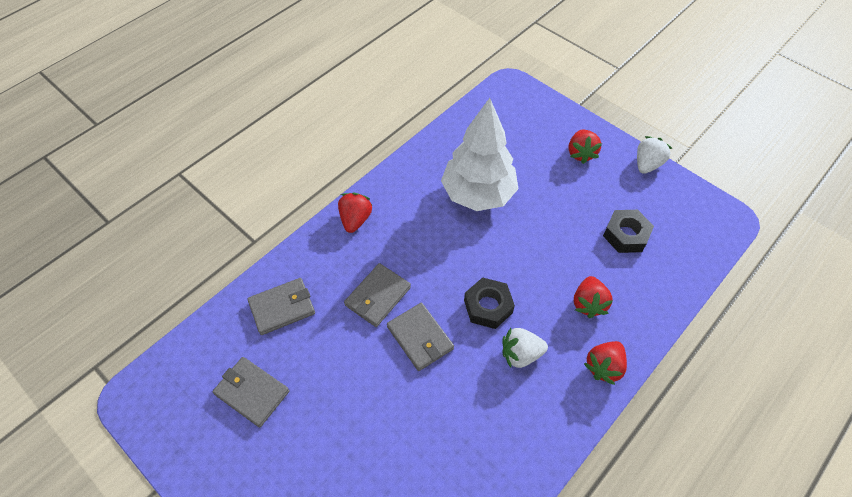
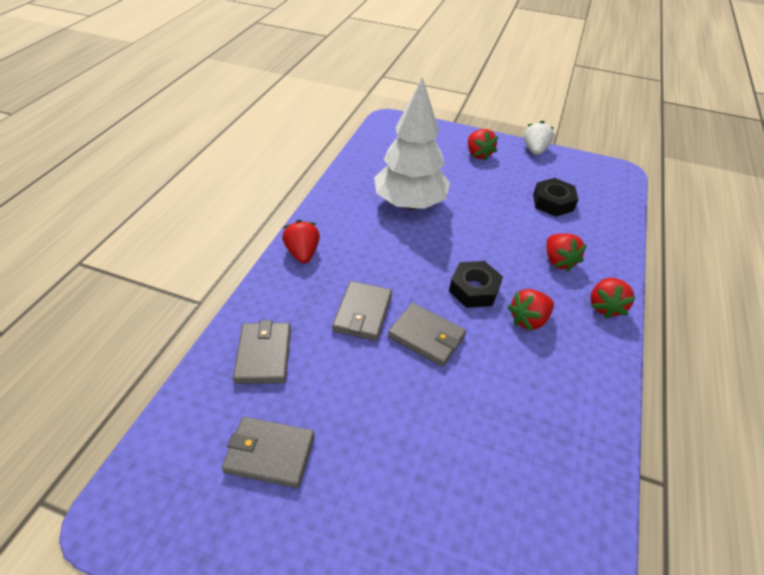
camera: 25 degrees left, 10 degrees down
(282, 308) = (264, 355): grey wallet -> grey wallet turned 45 degrees counterclockwise
(520, 354) = (528, 320): white strawberry -> red strawberry

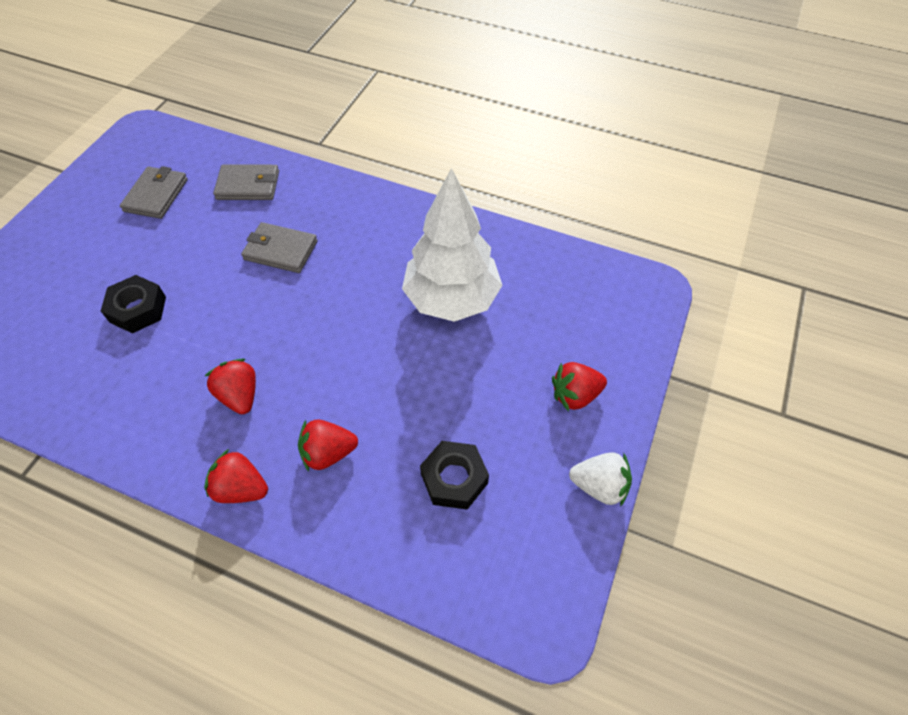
camera: 95 degrees right, 10 degrees up
(303, 253) = (371, 204): red strawberry -> none
(426, 336) = (239, 299): grey wallet -> none
(474, 289) = (295, 349): black nut -> black nut (138, 309)

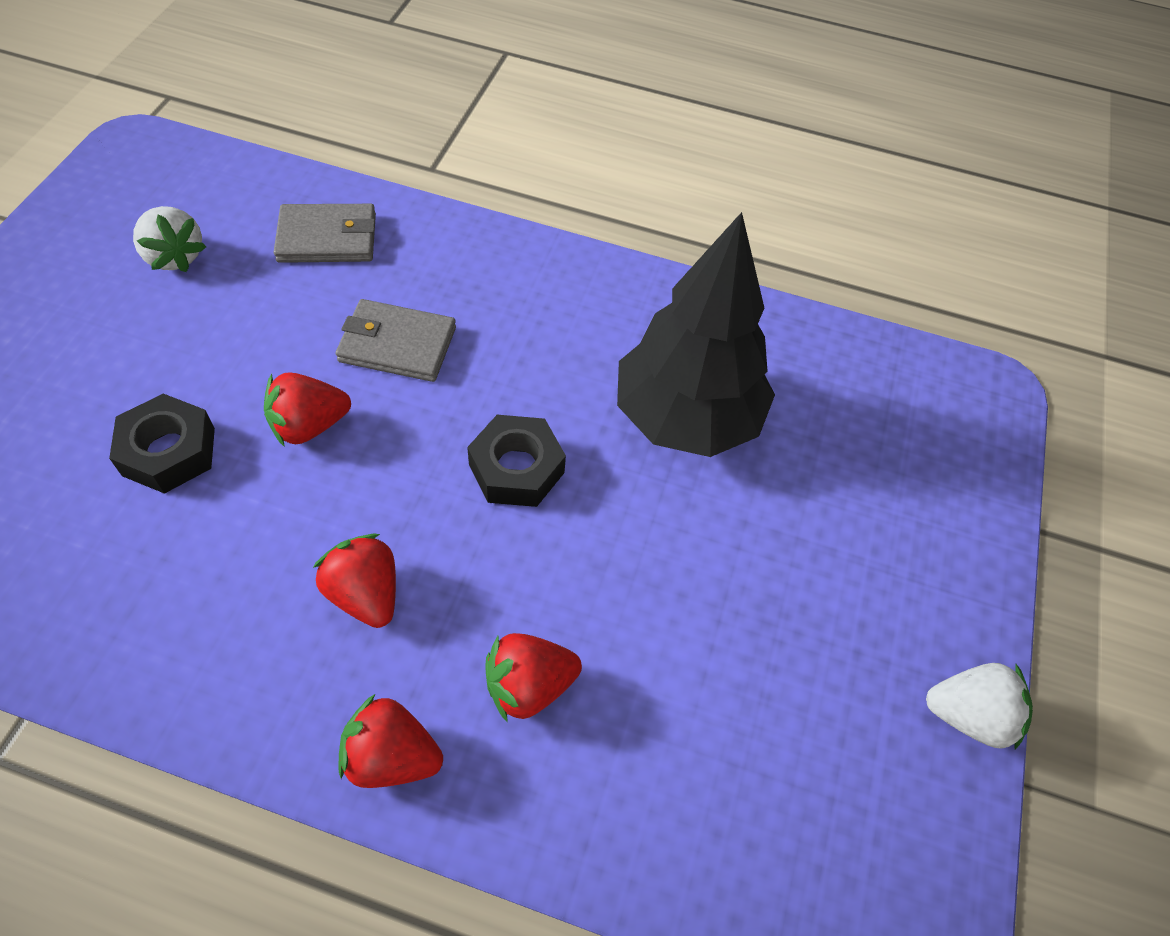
camera: 10 degrees left, 0 degrees up
(156, 195) = (174, 256): grey wallet -> white strawberry
(451, 299) = (686, 418): white tree -> black tree
(454, 478) = (740, 717): black nut -> black nut (516, 468)
(575, 395) = (904, 567): red strawberry -> red strawberry (309, 425)

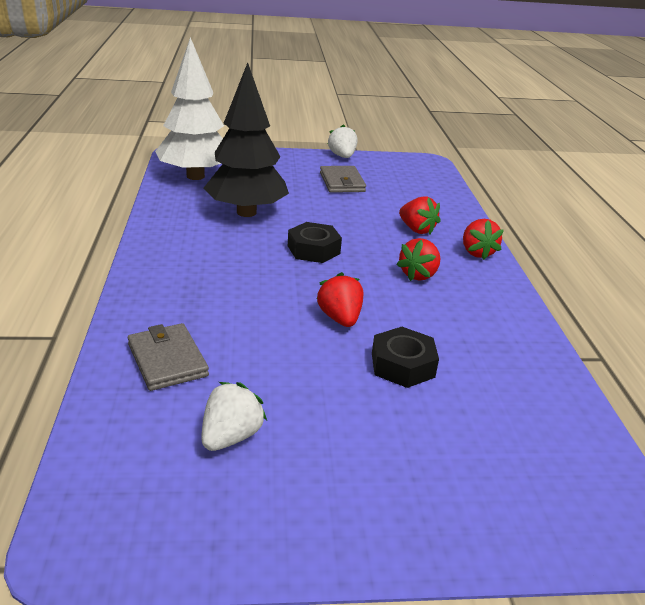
camera: 110 degrees left, 25 degrees down
(309, 425) = (340, 318): red strawberry -> red strawberry turned 150 degrees counterclockwise
(397, 344) = (255, 303): grey wallet -> grey wallet (342, 182)
(862, 385) = (195, 176): none -> white tree

